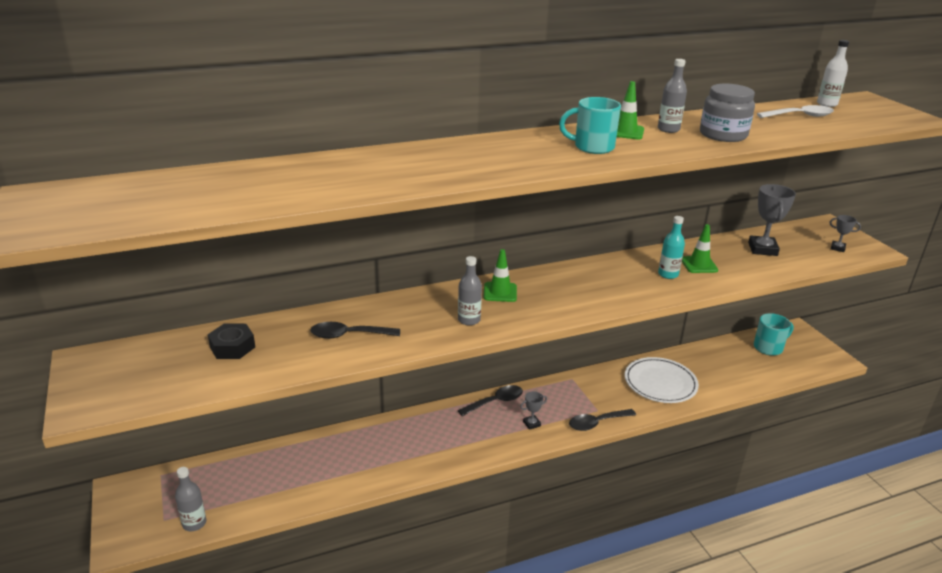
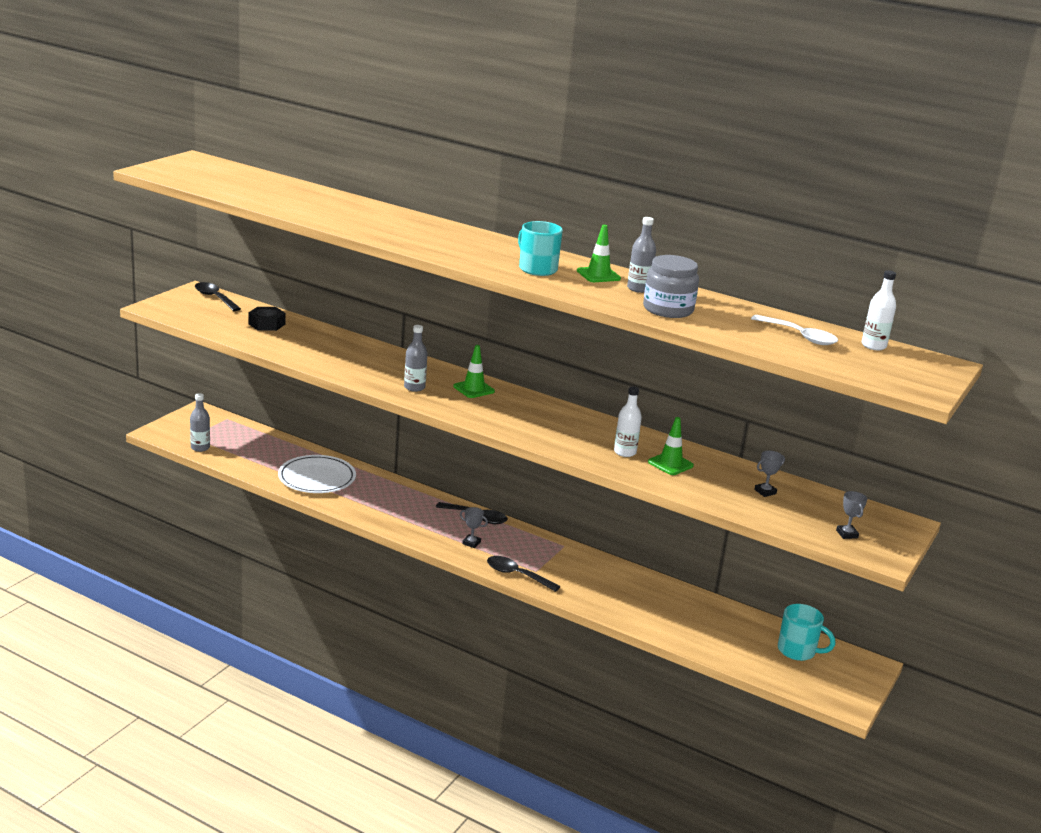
camera: 50 degrees right, 5 degrees down
(349, 335) = (332, 353): black spoon -> black spoon (214, 298)
(660, 383) = (628, 595): white plate -> white plate (317, 478)
(668, 274) = (625, 452): turquoise bottle -> white bottle
(762, 249) = (765, 492): grey trophy -> grey trophy, size x0.52

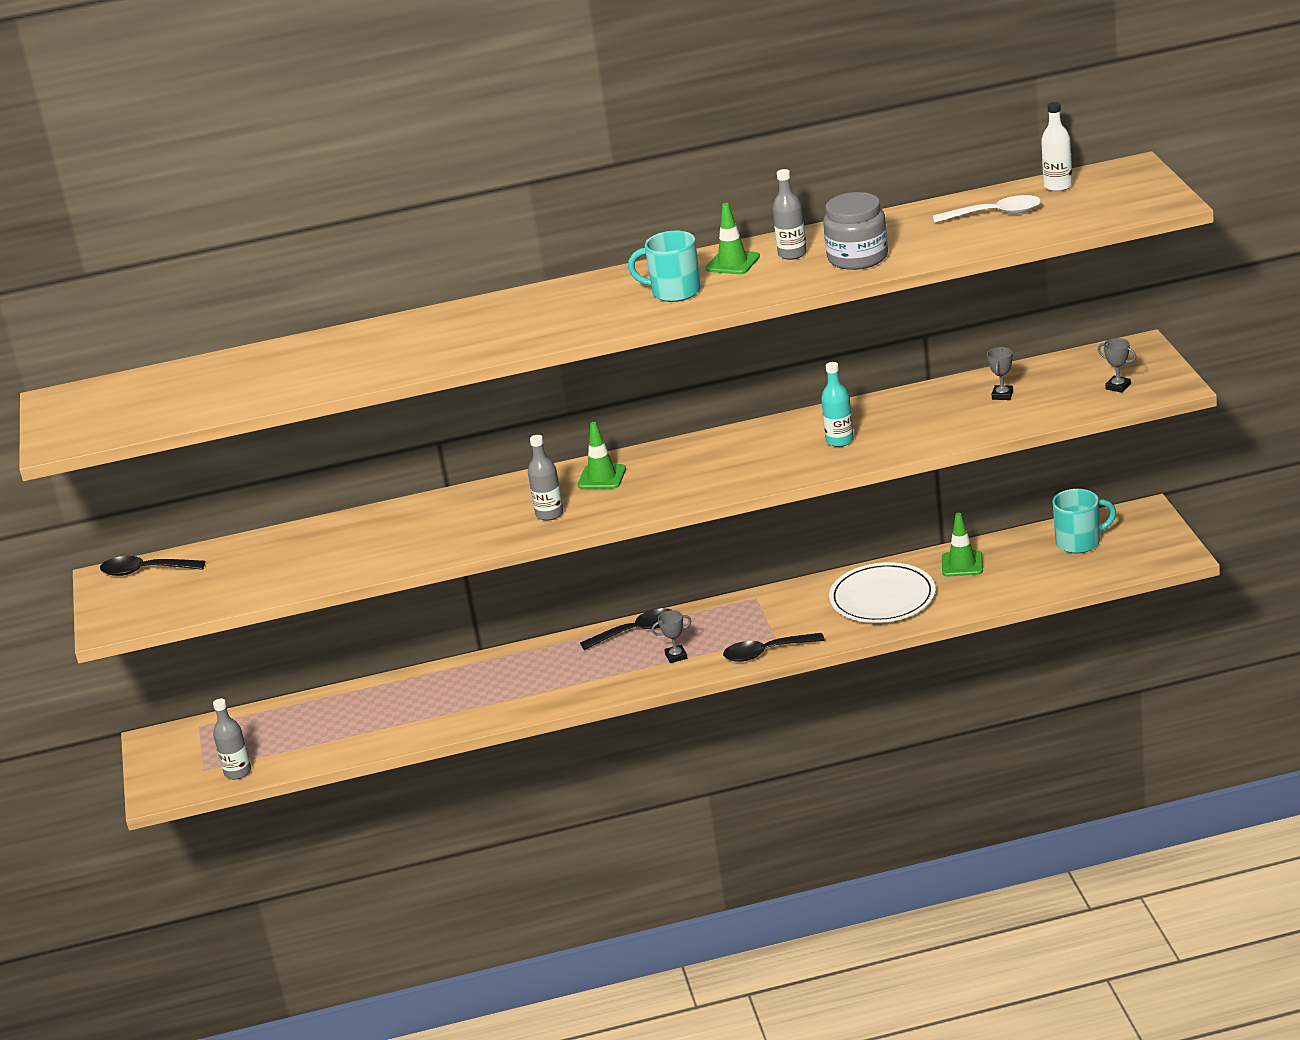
camera: 35 degrees left, 5 degrees up
(267, 324) = (267, 557): black nut -> none
(317, 478) = (417, 709): white plate -> white plate (882, 598)
(625, 452) = (840, 441): white bottle -> turquoise bottle
(670, 464) = (892, 424): green traffic cone -> green traffic cone (962, 564)

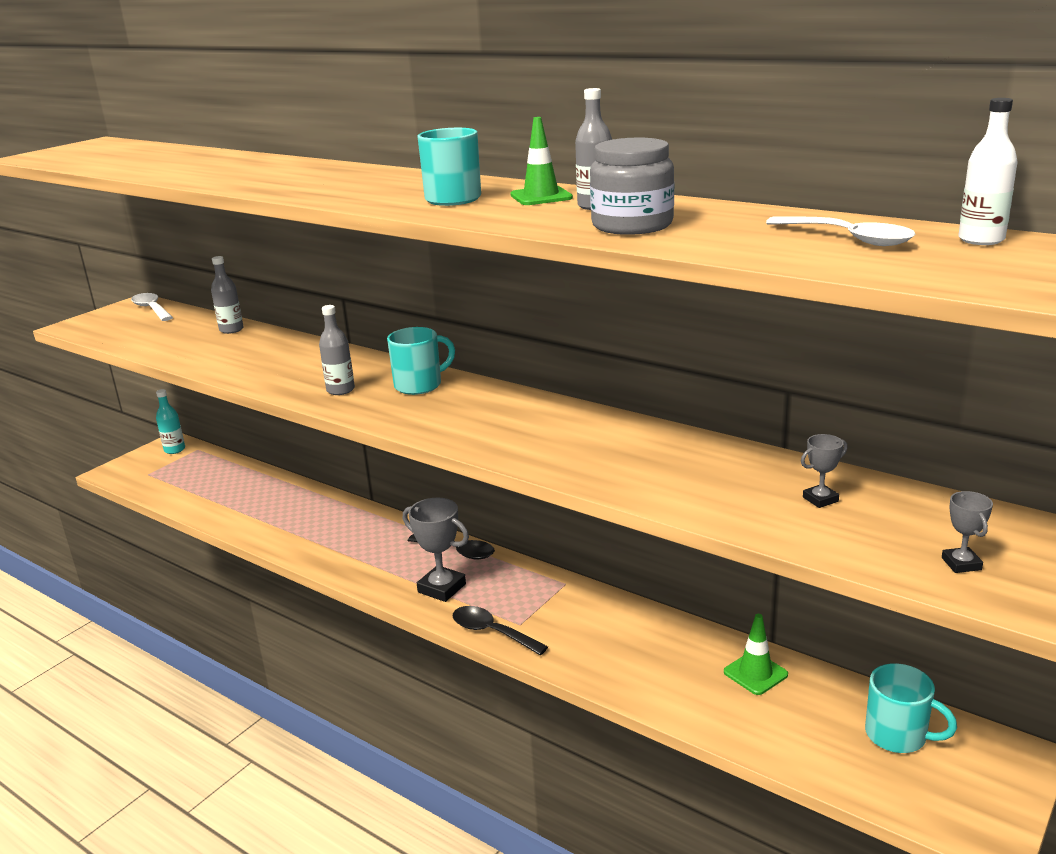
camera: 45 degrees right, 5 degrees down
(145, 571) = (151, 309): black spoon -> white spoon
(238, 772) = (151, 486): grey bottle -> grey bottle (231, 330)
(602, 477) = (419, 385): green traffic cone -> turquoise mug
(676, 656) = (442, 588): grey trophy -> grey trophy, size x1.91
(840, 441) = (608, 454): turquoise bottle -> turquoise bottle (174, 450)
(882, 598) = (644, 653): white plate -> none

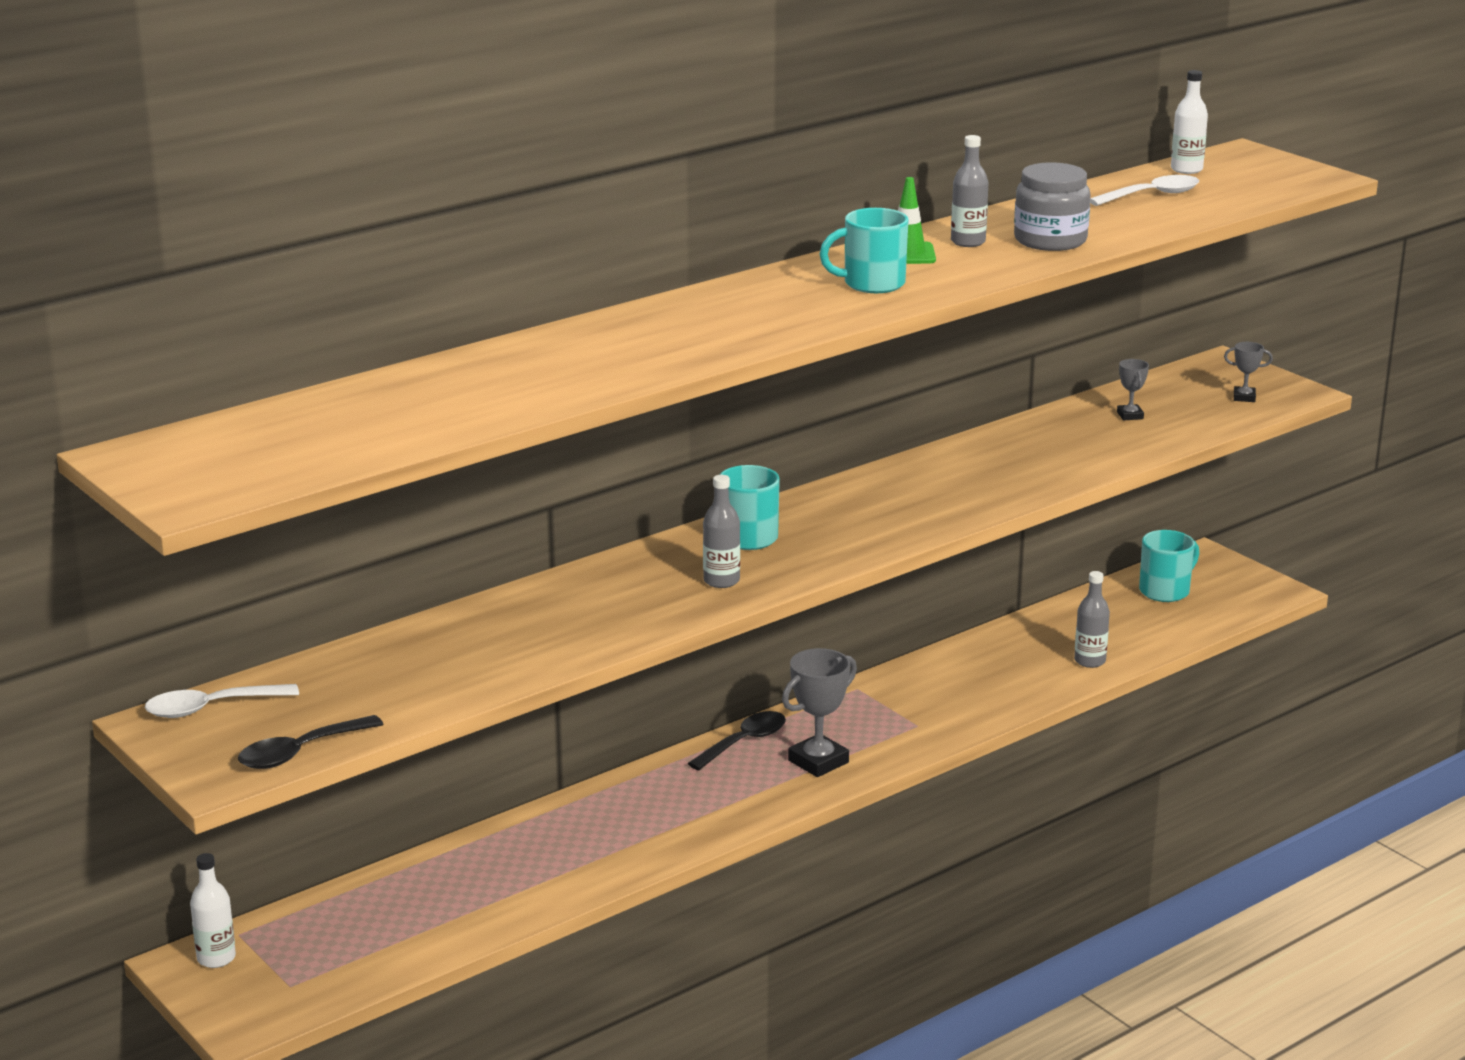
camera: 75 degrees left, 0 degrees up
(174, 450) = (216, 958): turquoise bottle -> white bottle
(231, 330) = (405, 643): grey bottle -> grey bottle (1090, 661)
(492, 632) = (923, 743): black spoon -> black spoon (300, 752)
(755, 673) = (1060, 626): green traffic cone -> none

